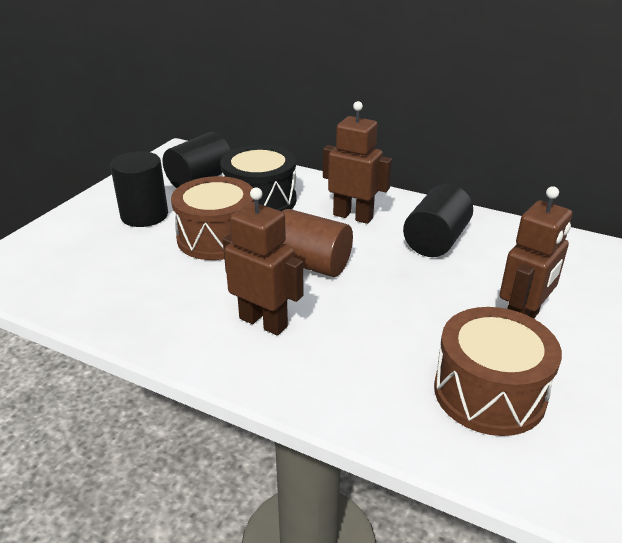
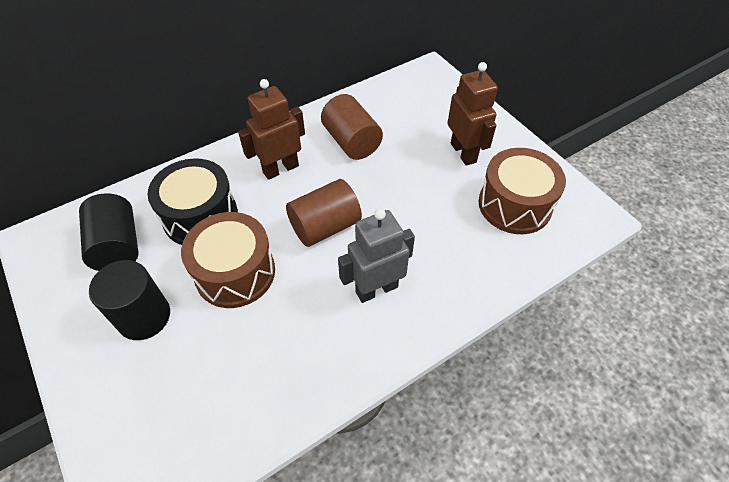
camera: 60 degrees left, 20 degrees up
(263, 322) = (376, 289): brown robot -> grey robot
(436, 241) = (351, 142): black cylinder -> brown cylinder

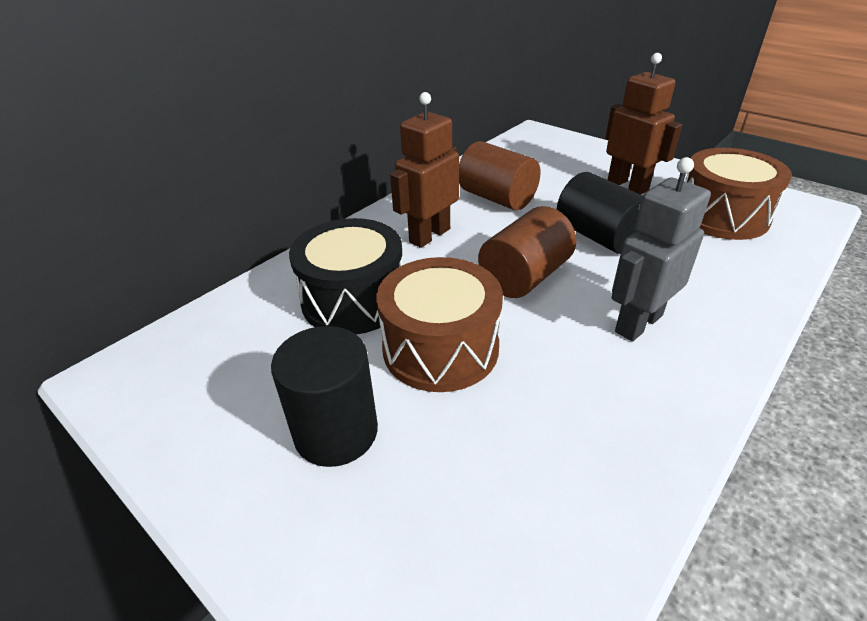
camera: 15 degrees left, 15 degrees down
(118, 246) = (250, 356): black cylinder -> black cylinder (598, 236)

